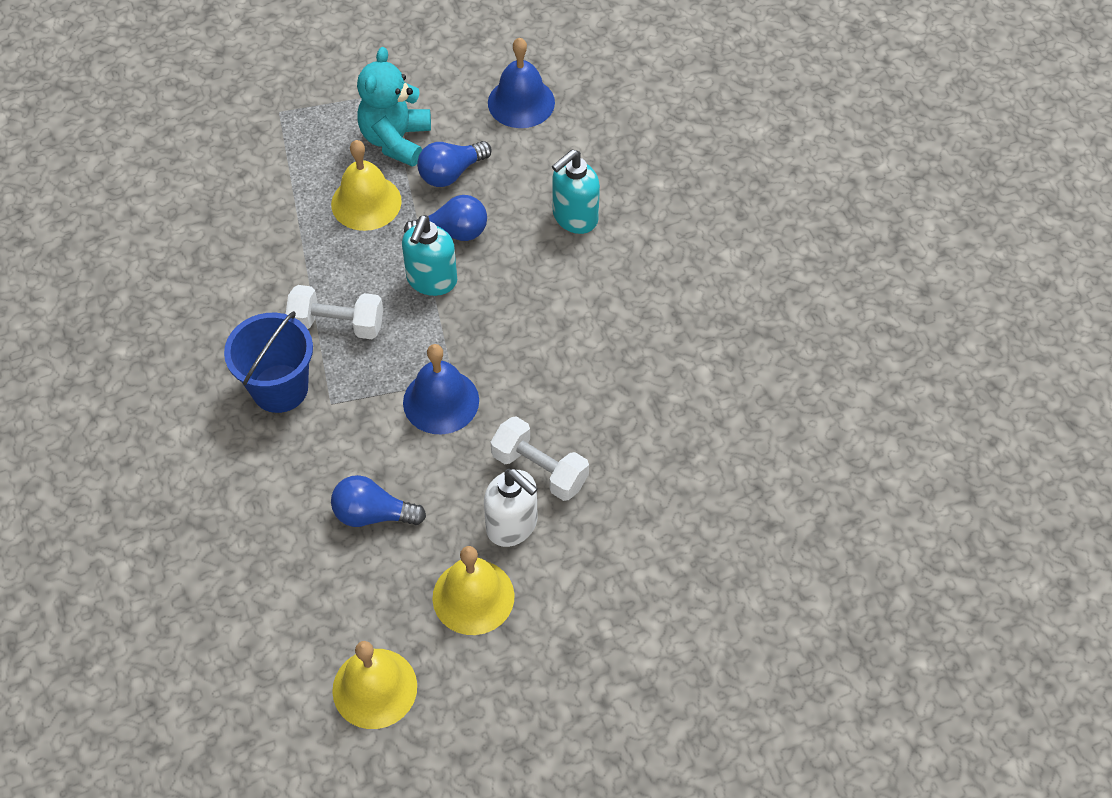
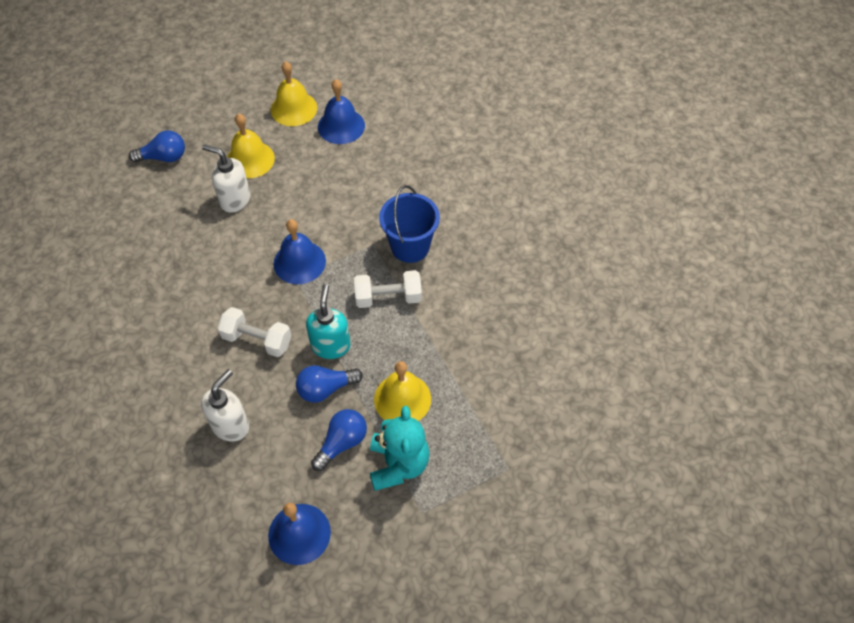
camera: 165 degrees right, 0 degrees up
(306, 628) = (341, 126): none -> blue bell
(373, 514) = (322, 188): blue light bulb -> blue light bulb (164, 157)
(539, 469) = (224, 234): white dumbbell -> white dumbbell (257, 340)
(574, 217) = (231, 425): turquoise soap dispenser -> white soap dispenser

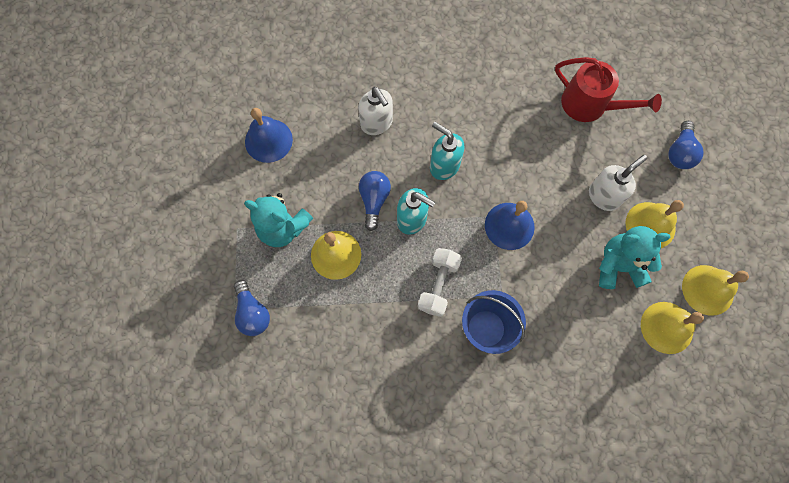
camera: 115 degrees right, 15 degrees up
(134, 239) = (590, 105): none -> red watering can
(257, 340) = (444, 166): white dumbbell -> turquoise soap dispenser
(301, 171) = (618, 266): none -> turquoise teddy bear
(341, 126) = (666, 327): blue bell -> yellow bell
(342, 443) = (322, 194): blue light bulb -> blue light bulb (252, 313)

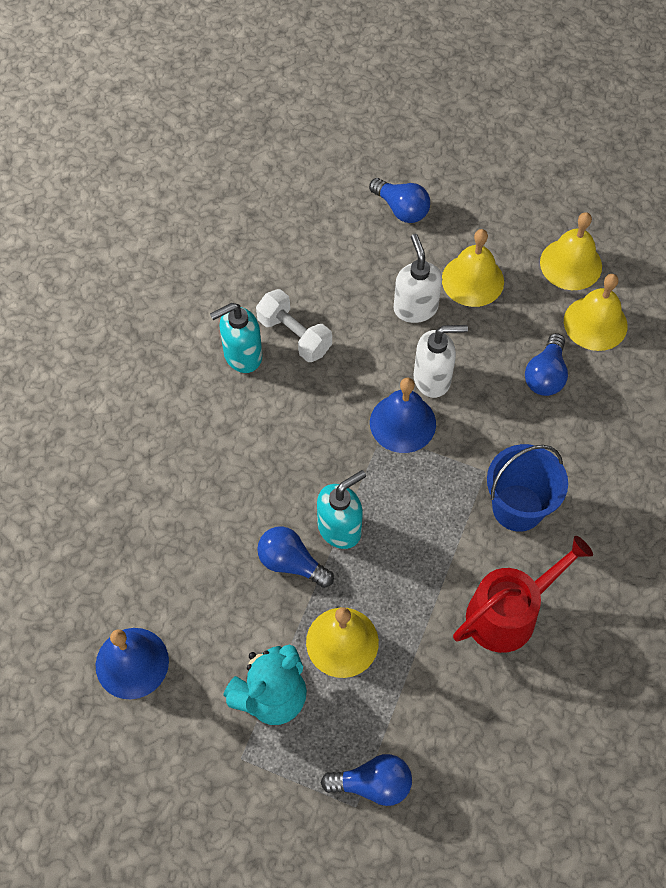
camera: 65 degrees left, 10 degrees down
(376, 123) = (185, 513): white soap dispenser -> white soap dispenser (432, 379)
(438, 285) = (440, 536): white dumbbell -> white dumbbell (294, 335)
(444, 166) = (287, 459): turquoise soap dispenser -> turquoise soap dispenser (242, 355)
(590, 105) = (294, 266): red watering can -> red watering can (508, 613)
(601, 308) = (545, 375): none -> blue light bulb
(618, 266) = (505, 334): turquoise teddy bear -> none

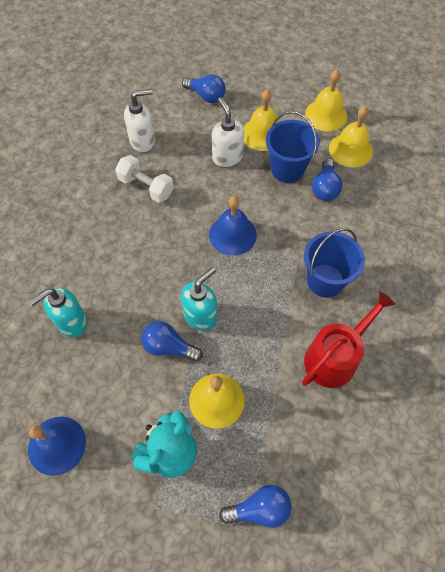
camera: 10 degrees left, 0 degrees up
(242, 355) = (111, 206): turquoise soap dispenser -> turquoise soap dispenser (71, 322)
(432, 379) = (248, 202): white soap dispenser -> white soap dispenser (142, 141)
(498, 339) = (287, 169): none -> blue bucket

